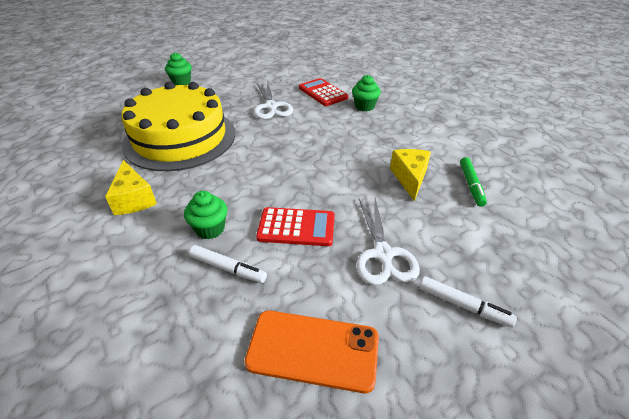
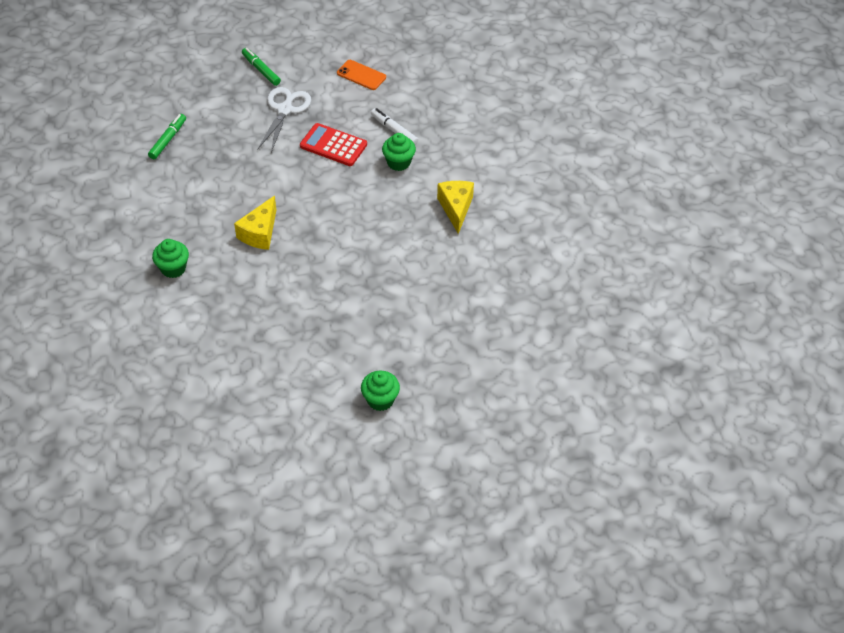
camera: 160 degrees left, 10 degrees up
(180, 138) = (403, 277): yellow cake -> none
(271, 106) = (282, 303): white scissors -> none
(313, 350) = (361, 75): orange phone -> orange phone, size x0.63
(323, 93) = (203, 312): red calculator -> none
(410, 178) = (212, 161): yellow cheese -> yellow cheese (260, 233)
(463, 305) = (261, 70): white marker -> green marker

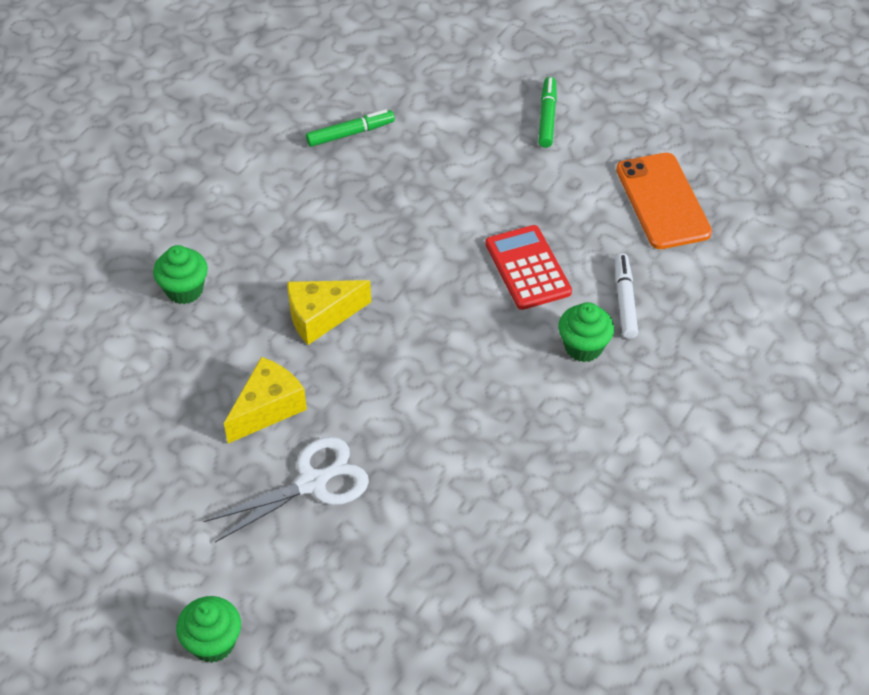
camera: 45 degrees right, 0 degrees up
(285, 110) = (520, 184): white scissors -> white scissors (312, 483)
(361, 75) = (662, 201): orange phone -> orange phone, size x1.59
(456, 208) = (589, 462): yellow cheese -> yellow cheese (268, 408)

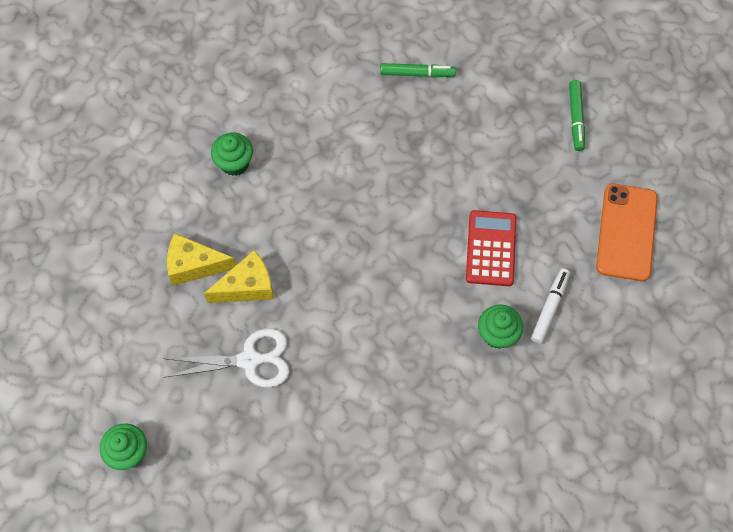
camera: 25 degrees right, 15 degrees up
(321, 317) = (319, 226): yellow cheese -> yellow cheese (194, 265)
(547, 117) = (576, 118): green marker -> green marker turned 150 degrees clockwise

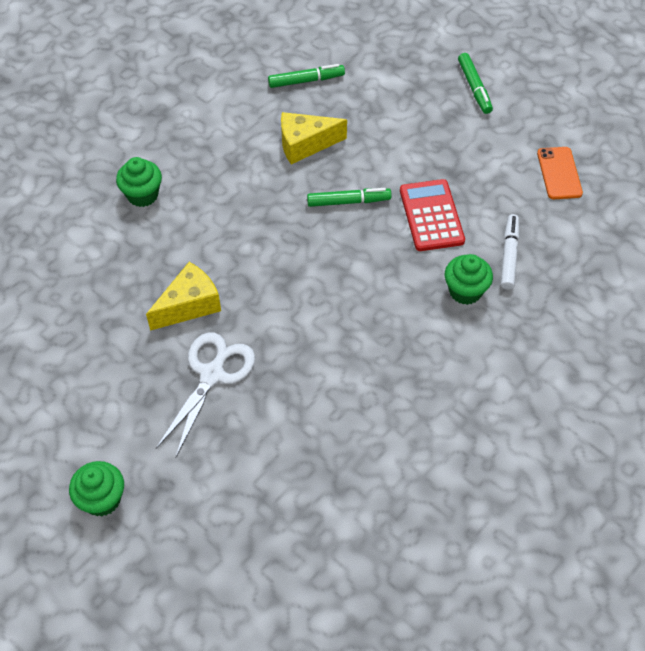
camera: 15 degrees left, 10 degrees down
(194, 265) = (126, 298): yellow cheese -> yellow cheese (305, 144)
(249, 360) = (212, 375): white scissors -> white scissors turned 45 degrees counterclockwise
(419, 215) = (348, 201): none -> green marker
(626, 232) = (559, 173): orange phone -> orange phone, size x0.63

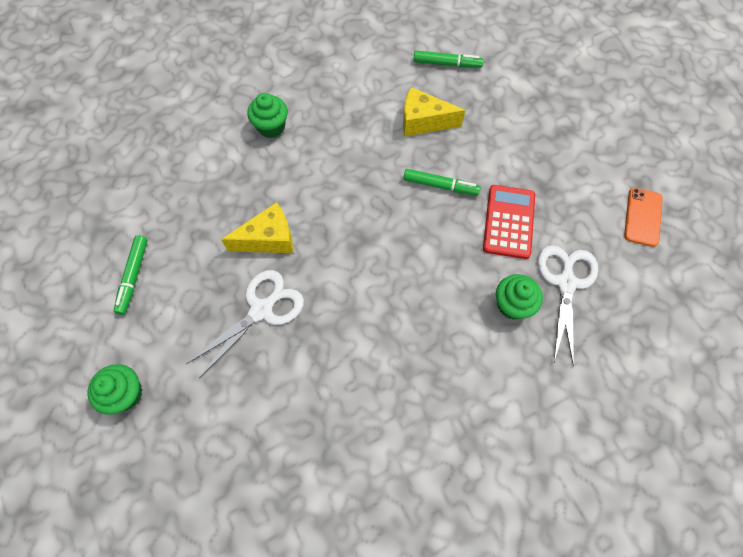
camera: 20 degrees right, 10 degrees up
(474, 87) = (593, 111): green marker -> green marker (133, 276)
(509, 255) = (566, 283): white marker -> white scissors

